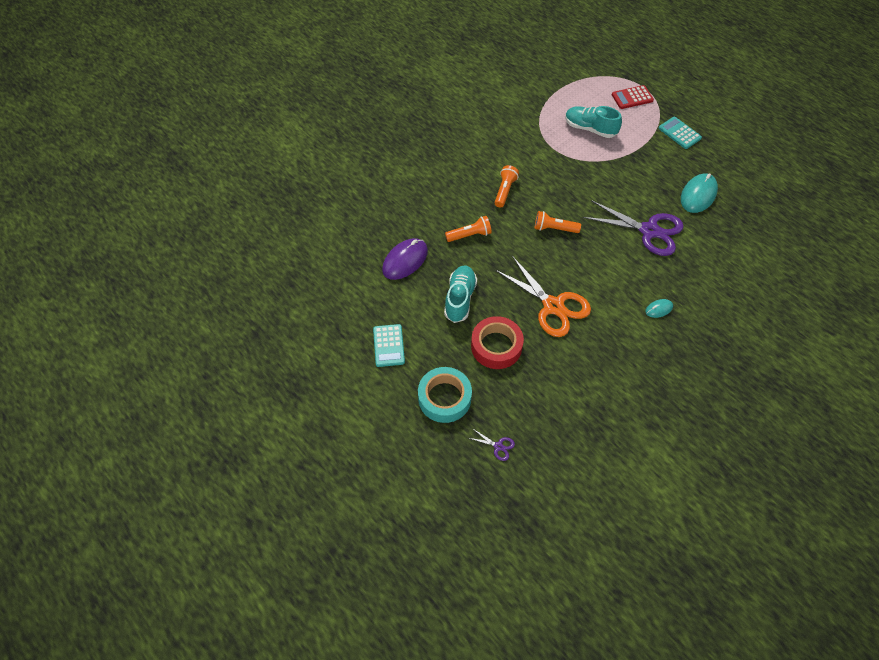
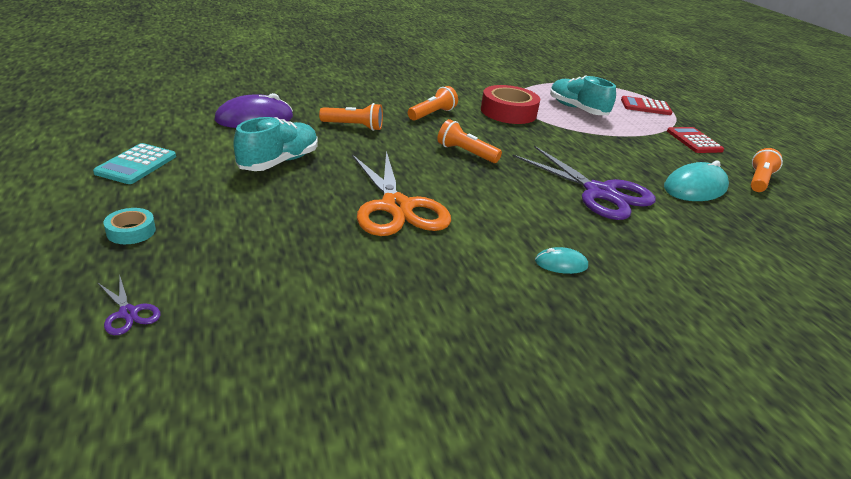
camera: 20 degrees right, 25 degrees down
(444, 398) = (131, 231): turquoise tape -> turquoise tape, size x0.48
(496, 346) = (272, 213): red tape -> red tape (508, 112)
(679, 133) = (694, 141): turquoise calculator -> red calculator
(731, 165) = (759, 180): none -> orange flashlight

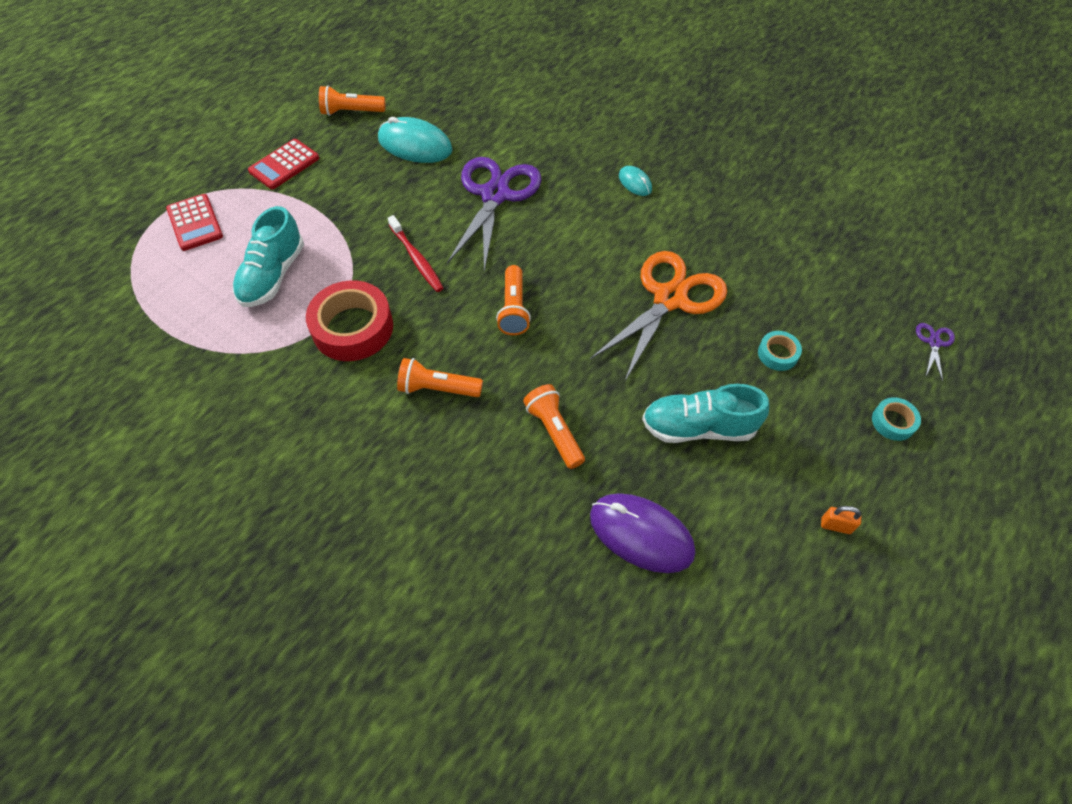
camera: 120 degrees left, 25 degrees up
(136, 164) = (835, 526): turquoise calculator -> orange padlock
(274, 221) = (777, 354): none -> turquoise tape
(551, 144) = (416, 259): none -> red toothbrush

